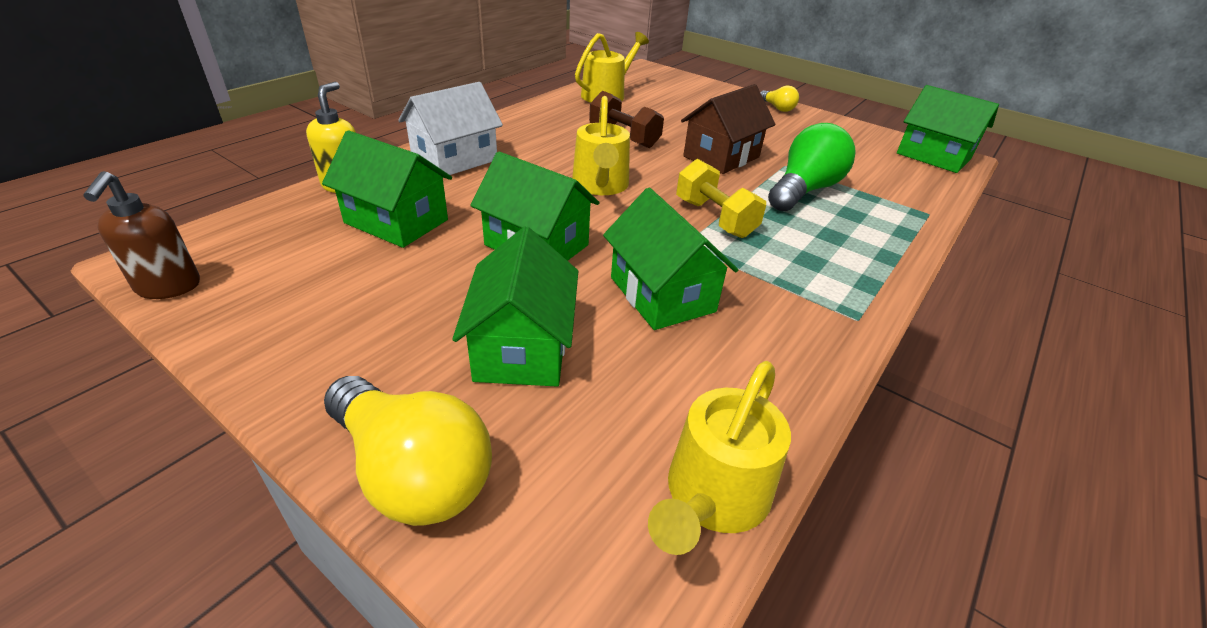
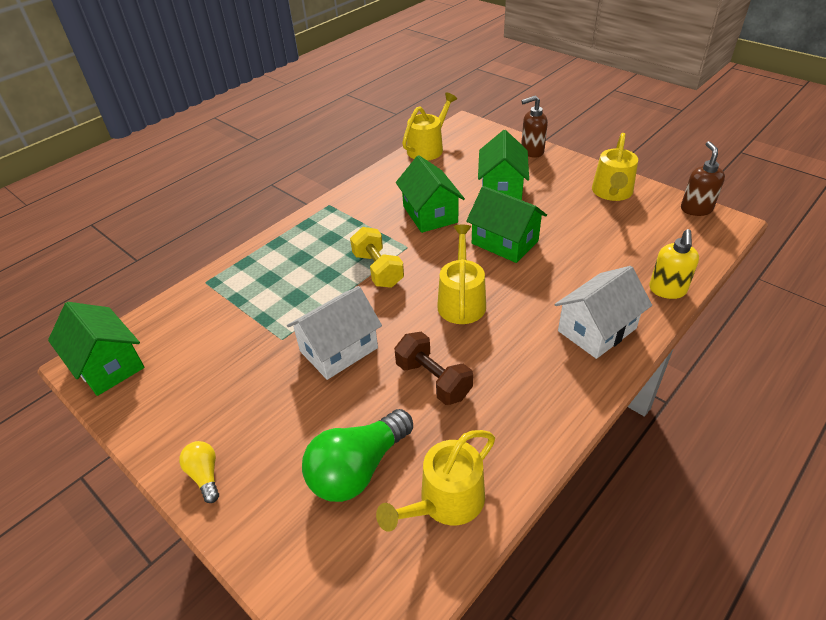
camera: 170 degrees left, 5 degrees up
(295, 328) = (612, 192): none -> yellow watering can
(396, 221) = (604, 257): green house -> none
(412, 471) = (531, 151): yellow light bulb -> brown soap dispenser
(721, 157) = (339, 349): brown house -> white house
(804, 190) = (287, 304): green light bulb -> green light bulb (358, 468)

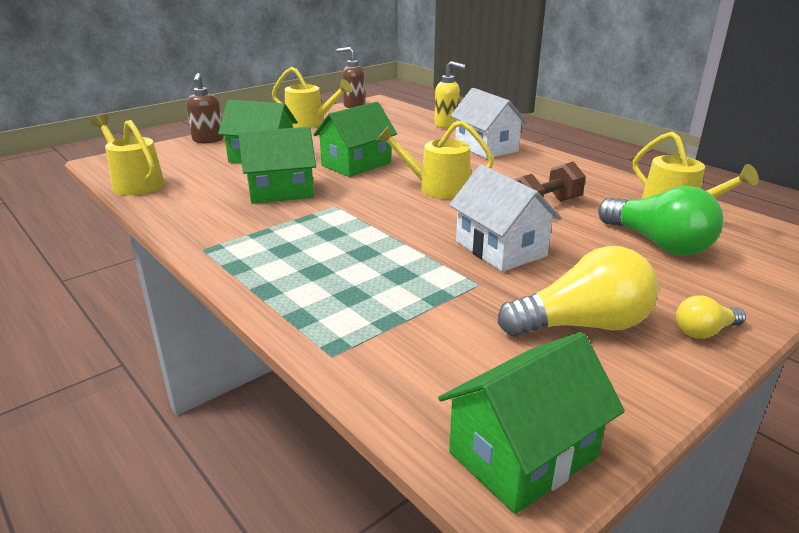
camera: 85 degrees left, 15 degrees down
(222, 397) = (582, 325): none -> yellow light bulb
(378, 270) = (369, 223): yellow dumbbell -> none

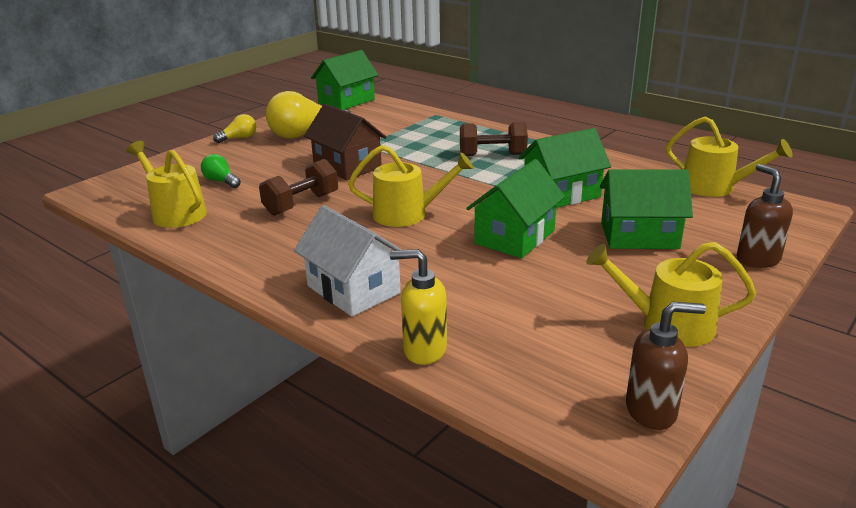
camera: 170 degrees right, 0 degrees up
(306, 245) = (492, 155): none -> brown dumbbell
(500, 249) = (347, 166): white house -> brown house
(658, 243) = (221, 181): green light bulb -> green light bulb, size x0.51

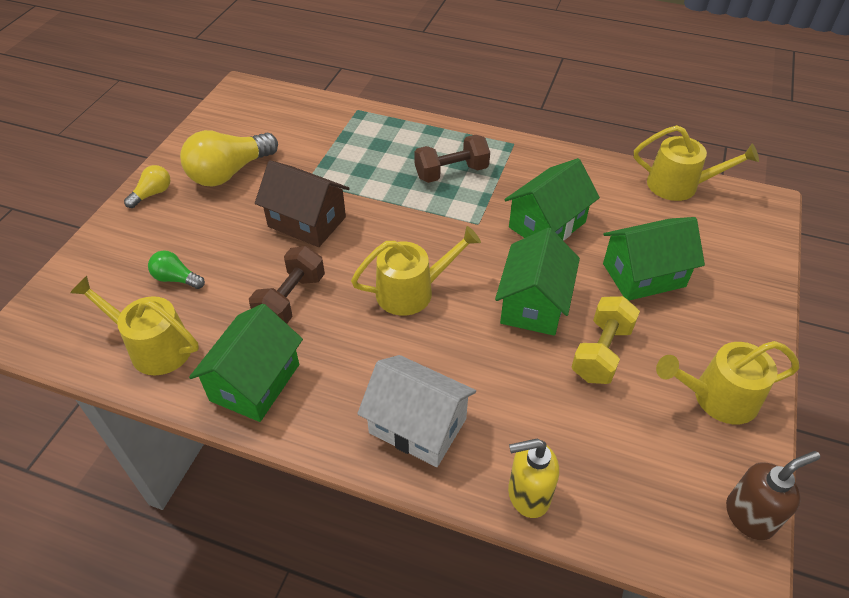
camera: 20 degrees left, 20 degrees up
(346, 101) = (244, 100): green house -> green house (255, 382)
(562, 275) = (601, 352): none -> yellow dumbbell
(757, 259) = (753, 286): brown soap dispenser -> none

